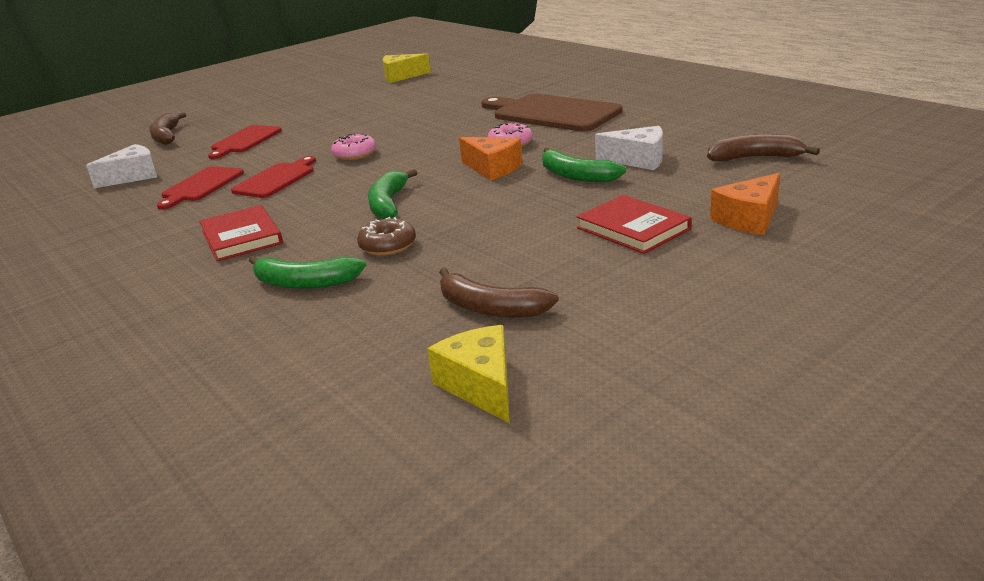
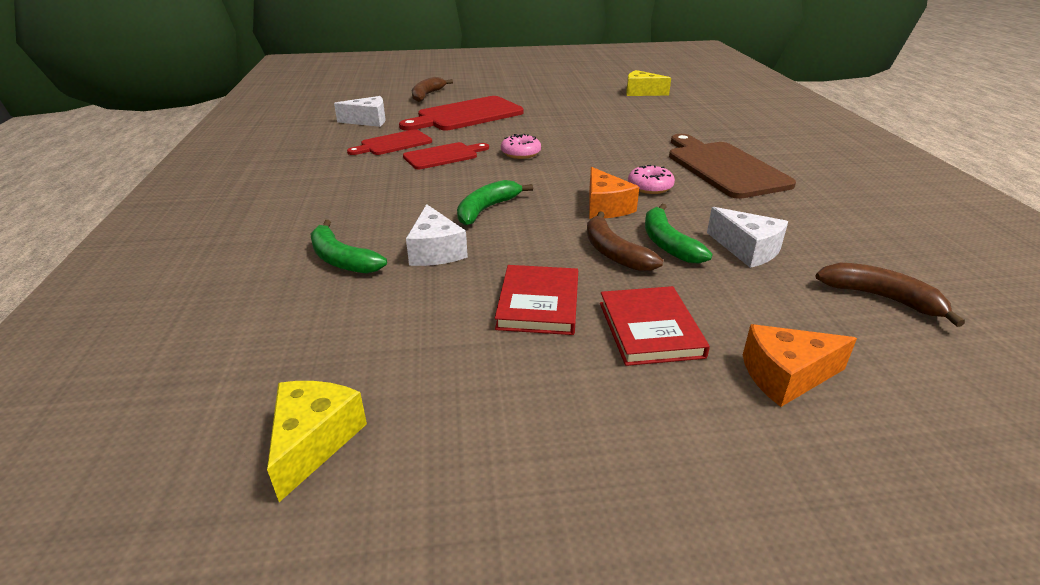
camera: 30 degrees right, 5 degrees up
(242, 237) = (360, 198): red book -> red book (539, 303)
(245, 141) = (466, 115): red cutting board -> red cutting board, size x1.69
(388, 246) = (435, 251): brown donut -> white cheese
(490, 308) = (426, 357): brown banana -> brown banana (614, 253)

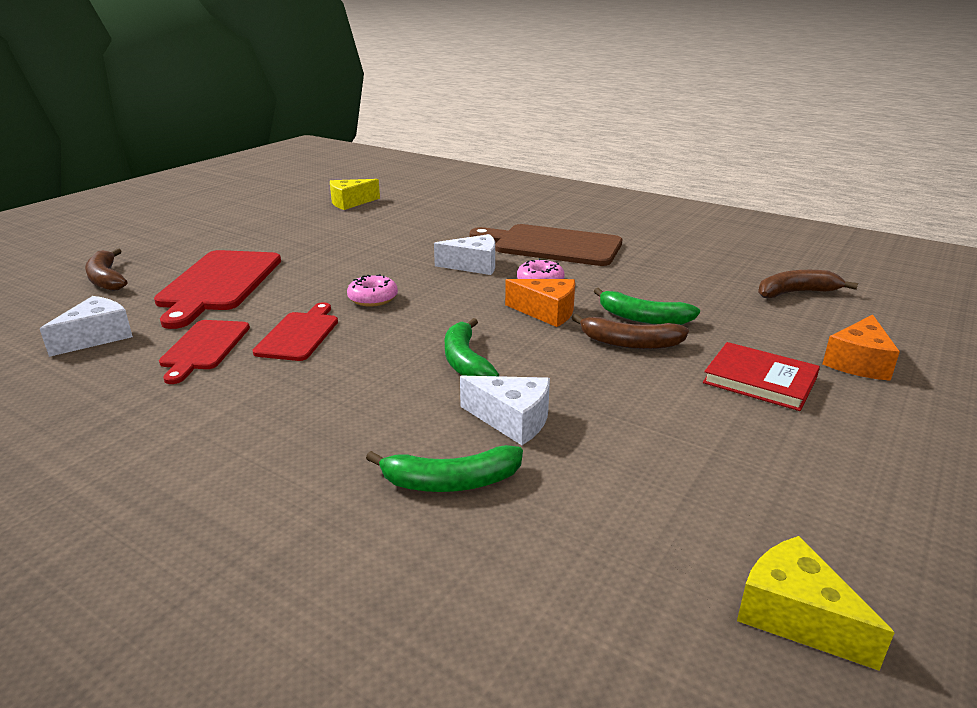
camera: 50 degrees left, 5 degrees down
(539, 303) = (673, 408): red book -> none
(747, 249) = (688, 298): white cheese -> white cheese (474, 266)

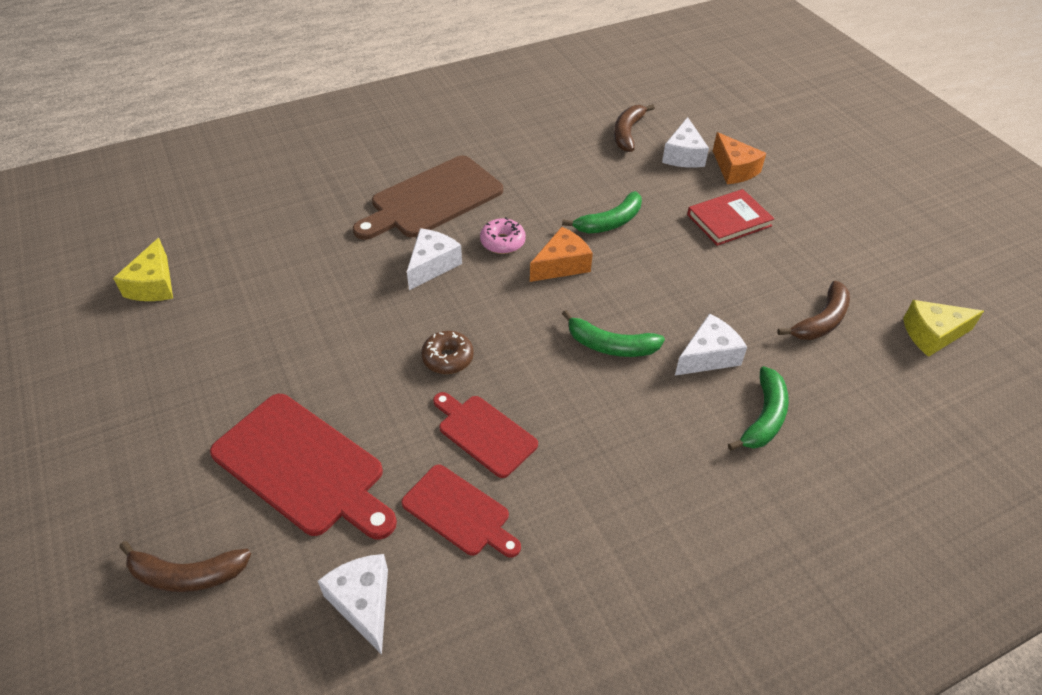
camera: 60 degrees left, 20 degrees up
(373, 299) = (448, 358): pink donut -> brown donut
(630, 343) = (642, 248): brown banana -> brown banana (821, 321)
(821, 328) = (683, 155): none -> white cheese

